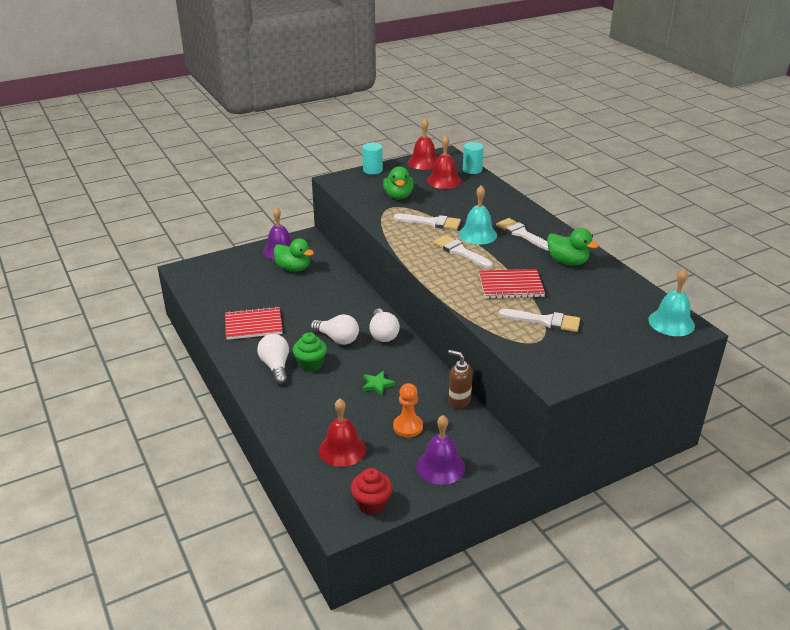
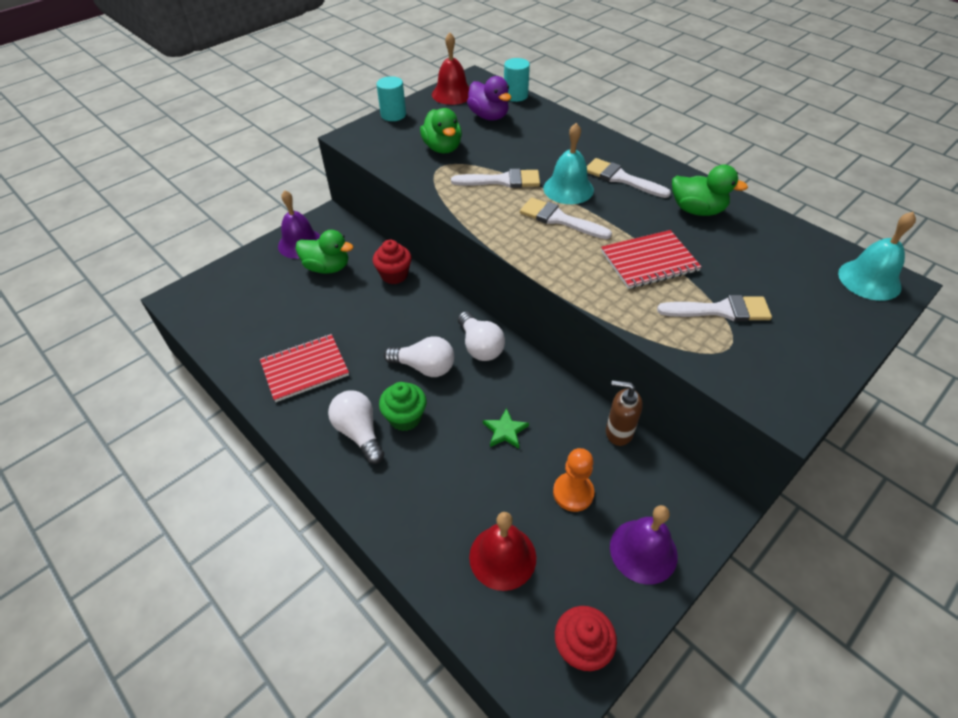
camera: 15 degrees left, 15 degrees up
(340, 281) = (394, 275): none -> red cupcake
(444, 181) = (489, 116): red bell -> purple duck

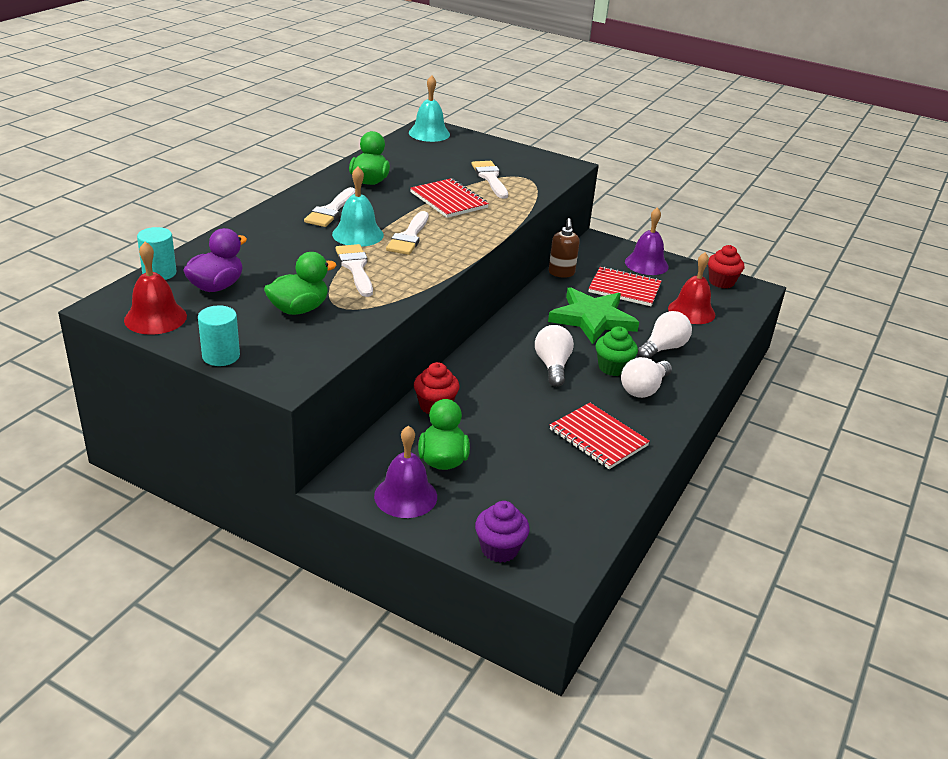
camera: 110 degrees left, 15 degrees down
(223, 278) = (499, 549): none -> purple cupcake
(480, 346) = (511, 339): white light bulb -> white light bulb (663, 348)
(505, 431) = (592, 319): green star -> green star, size x2.30
(573, 493) = (624, 288): orange pawn -> red notebook

